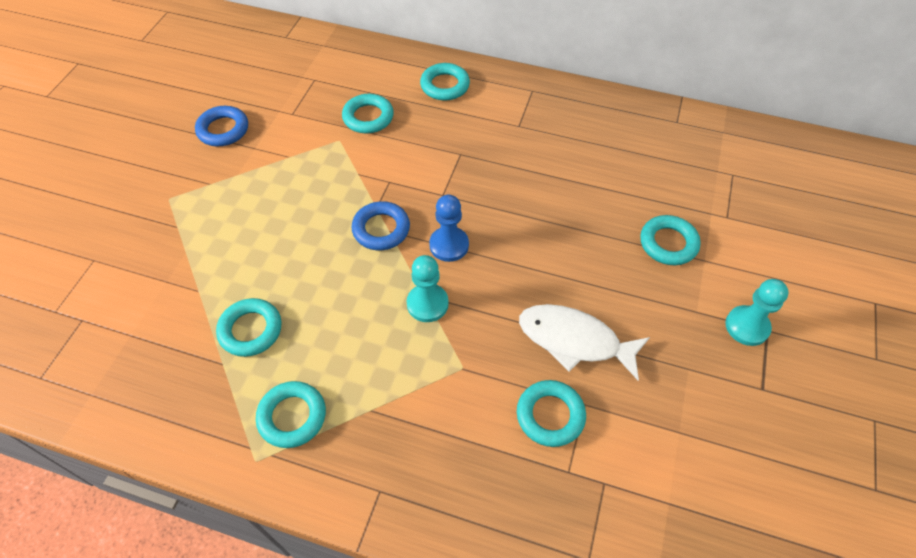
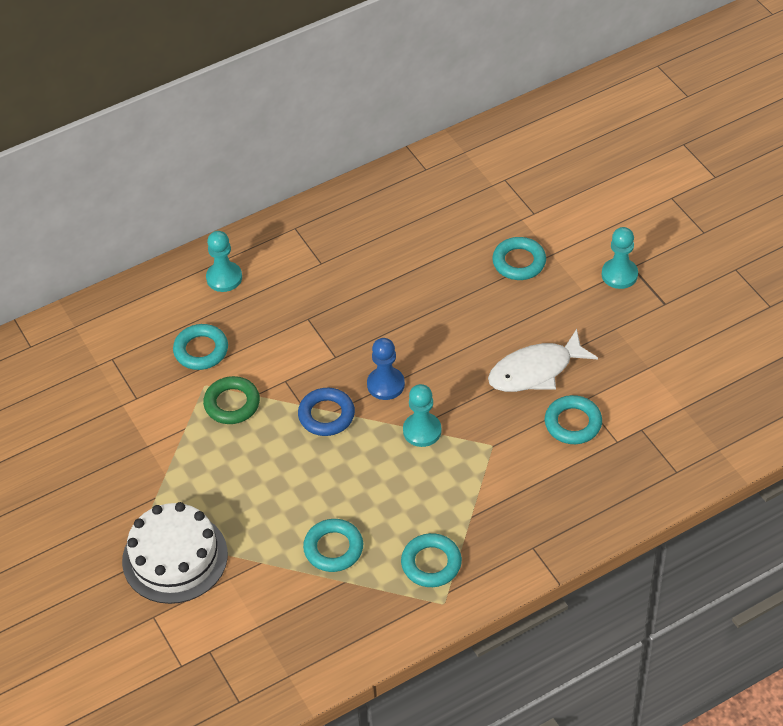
camera: 45 degrees left, 5 degrees down
(161, 233) = (175, 557): none -> white cake
(223, 130) = (101, 455): blue ring -> none
(337, 166) = (232, 404): none -> green ring
(445, 85) = (224, 278): turquoise ring -> turquoise pawn

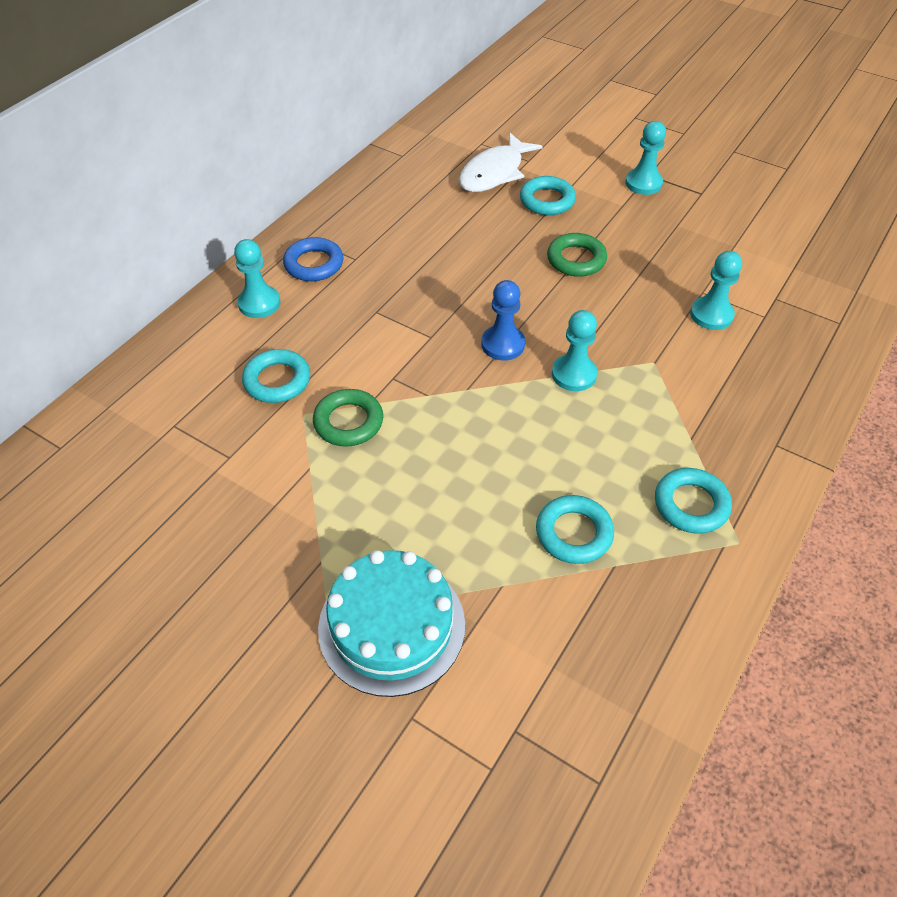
camera: 30 degrees left, 0 degrees up
(175, 557) = (392, 626): white cake -> turquoise cake
(326, 415) = (462, 395): blue ring -> blue ring (314, 264)
(500, 330) = (576, 259): none -> green ring
(535, 371) = (638, 282): white fish -> white fish (494, 173)
(573, 423) = (711, 315): turquoise ring -> turquoise pawn

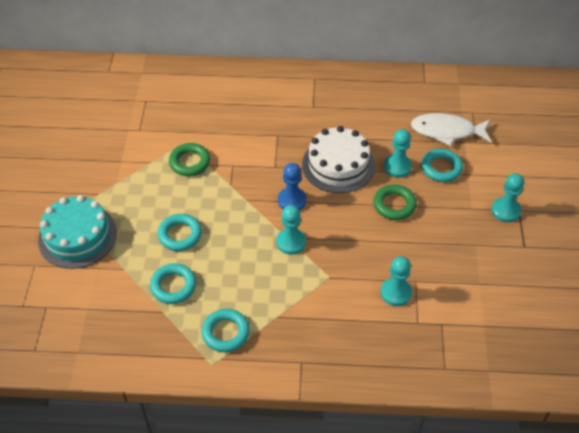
camera: 60 degrees right, 0 degrees up
(259, 303) = (248, 87): turquoise pawn -> turquoise pawn (397, 167)
(277, 380) = (199, 122): turquoise ring -> turquoise ring (180, 235)
(314, 264) = (295, 92): blue ring -> none
(475, 278) = (338, 165): none -> white cake

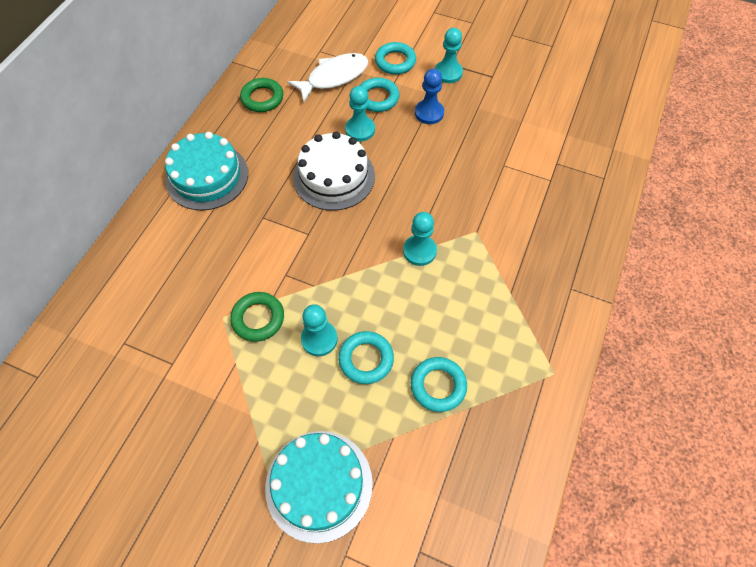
camera: 70 degrees left, 10 degrees up
(225, 333) = (517, 348): turquoise ring -> turquoise ring (395, 62)
(292, 200) = (363, 233): blue pawn -> blue pawn (429, 113)
(299, 91) = (207, 176): none -> turquoise cake
(394, 205) = (407, 149): green ring -> green ring (262, 98)
(396, 293) = (512, 184): turquoise pawn -> turquoise pawn (319, 339)
(447, 131) = (334, 77): white fish -> white fish turned 150 degrees counterclockwise

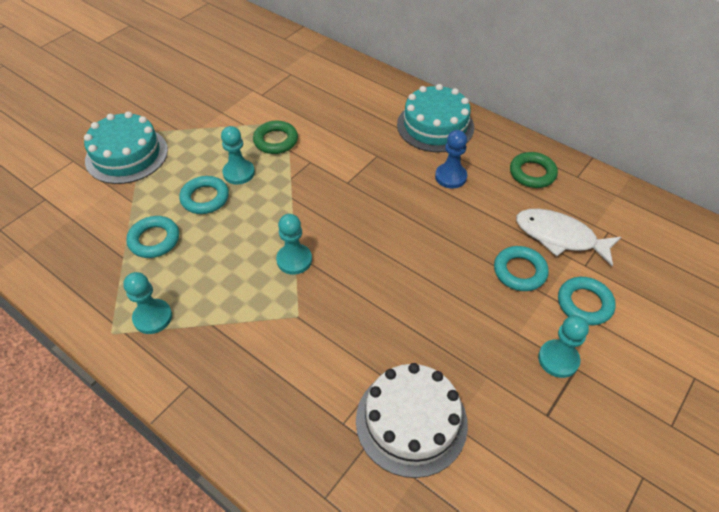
camera: 105 degrees right, 10 degrees down
(334, 77) = (559, 237): white fish -> white fish turned 135 degrees clockwise
(334, 176) = (410, 211): white cake -> white cake (411, 421)
(360, 130) = (471, 245): turquoise pawn -> turquoise pawn (153, 317)
(429, 113) = (486, 318): blue pawn -> blue pawn (450, 177)

